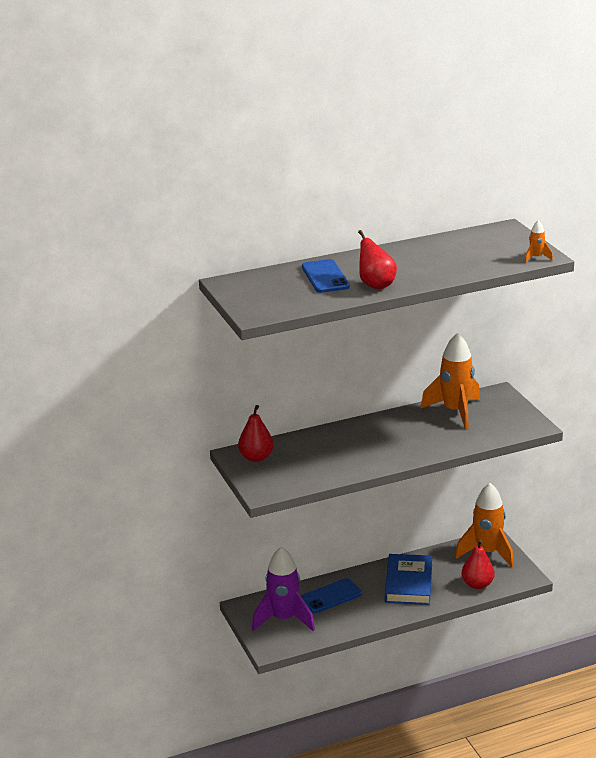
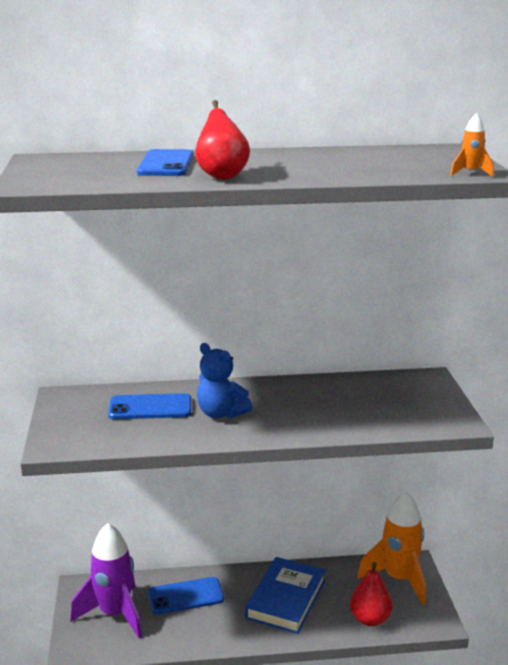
camera: 15 degrees right, 5 degrees down
(256, 457) = (82, 403): red pear -> none
(310, 452) = (150, 407): none -> blue phone
(365, 447) = (221, 413): none -> blue teddy bear
(455, 412) = (361, 390): orange rocket -> none

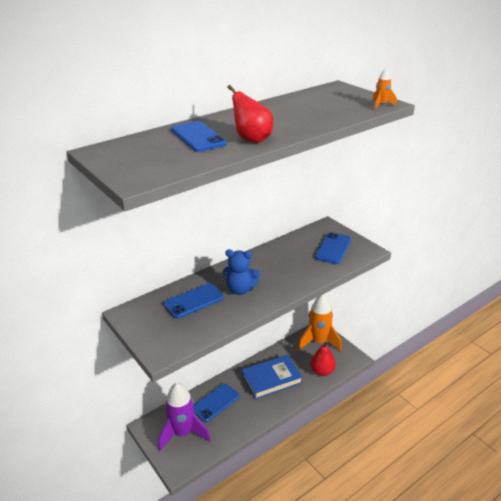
camera: 30 degrees left, 10 degrees up
(286, 599) = (271, 379): blue book -> blue book turned 75 degrees clockwise
(406, 406) = (333, 248): none -> blue phone

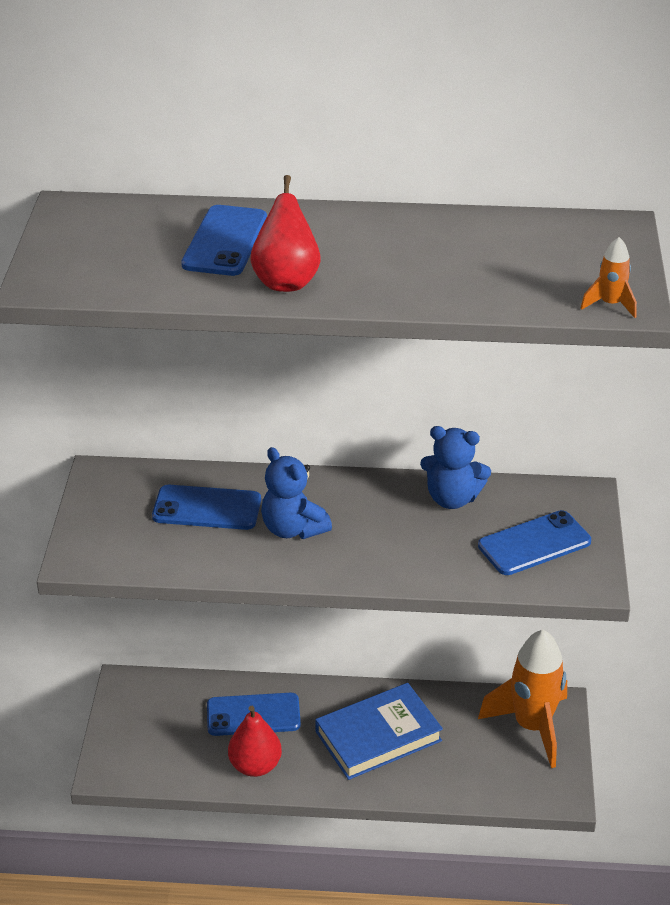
camera: 40 degrees right, 5 degrees up
(183, 433) = (162, 728): purple rocket -> none
(271, 379) = (378, 736): blue book -> blue book turned 45 degrees counterclockwise
(285, 248) = (452, 498): none -> blue teddy bear
(322, 371) = (477, 778): red pear -> red pear (255, 766)

